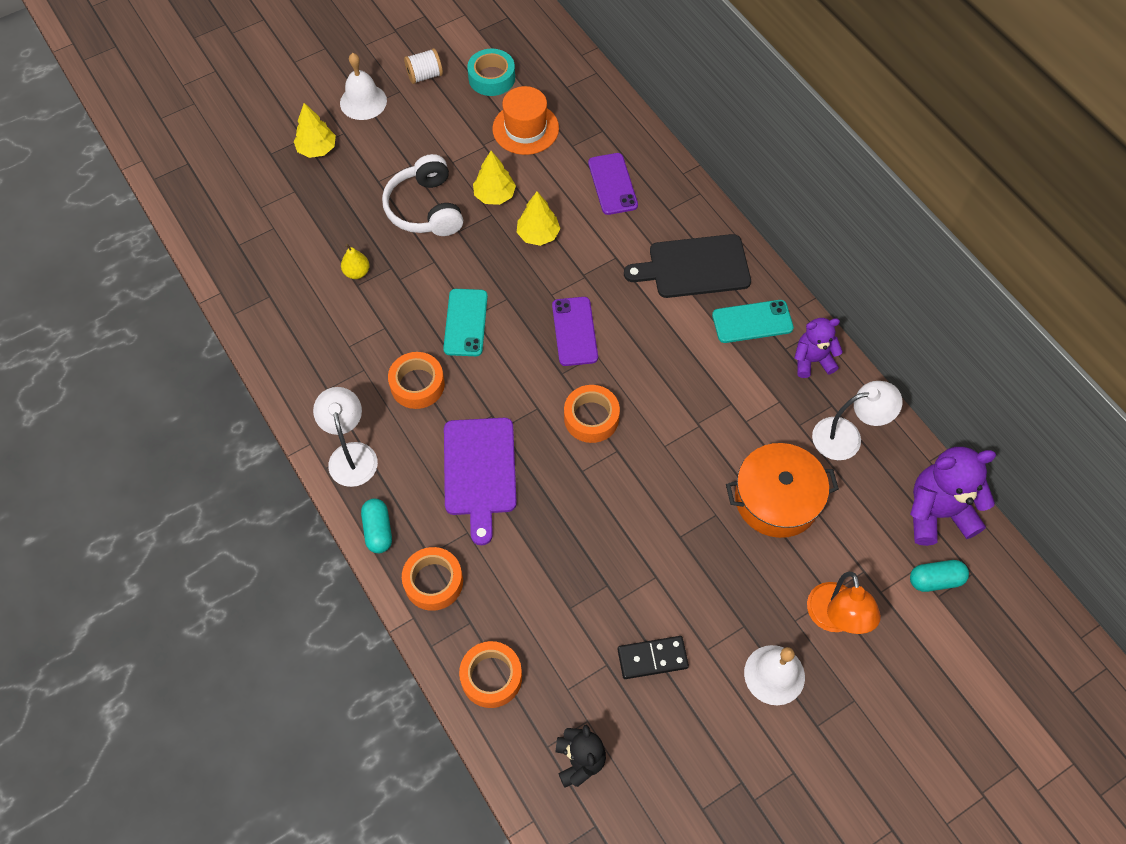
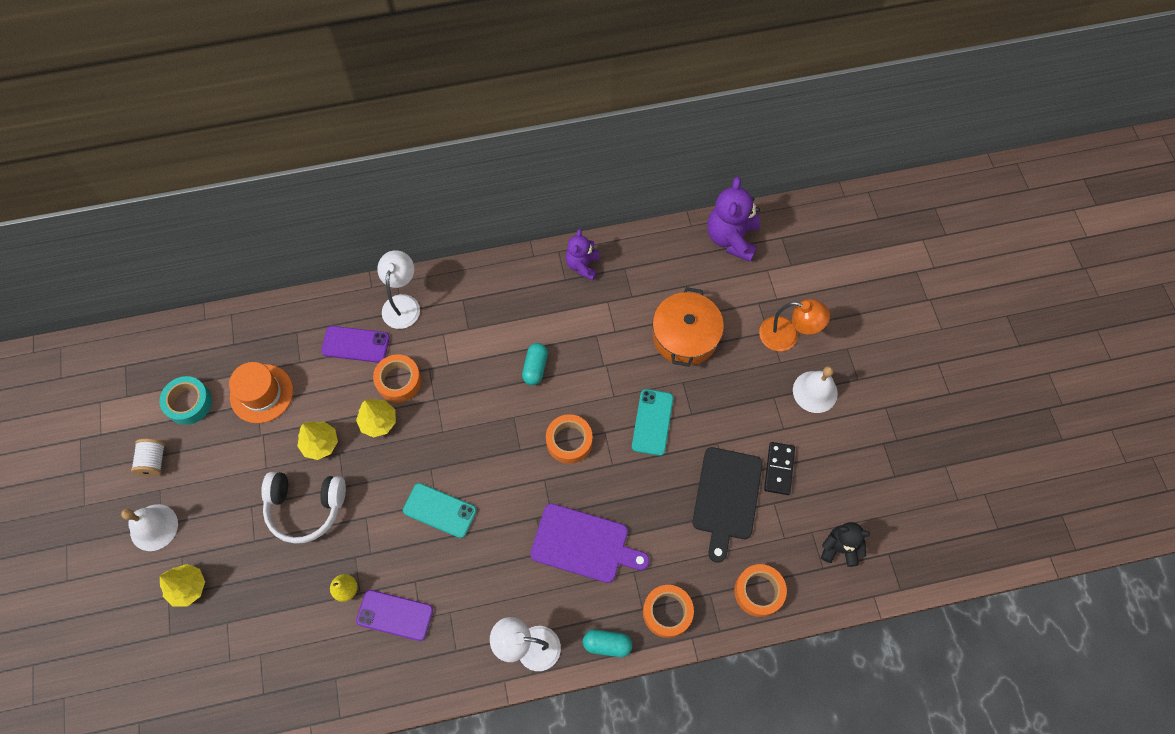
camera: 70 degrees left, 5 degrees up
(417, 384) = (483, 570): orange tape -> orange tape (398, 381)
(574, 331) = (485, 426): purple phone -> purple phone (395, 615)
(694, 267) = (465, 314): black cutting board -> black cutting board (726, 497)
(752, 322) = (532, 292): turquoise phone -> turquoise phone (652, 422)
(847, 436) = (653, 269): white lamp -> white lamp (403, 304)
(935, 580) = (779, 262): turquoise capsule -> turquoise capsule (535, 367)

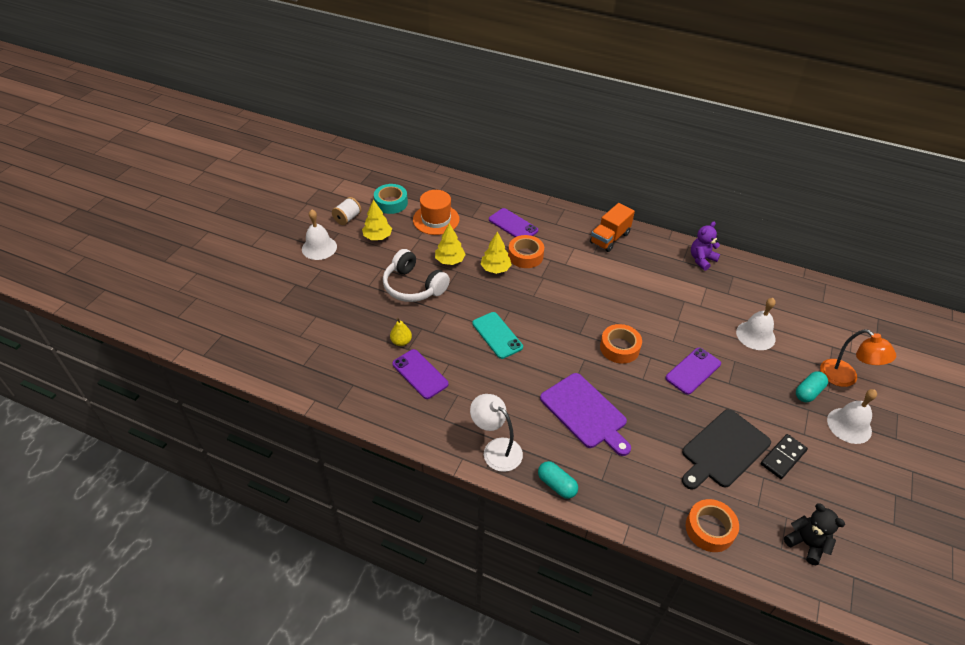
camera: 35 degrees right, 20 degrees down
(188, 587) = (311, 286): yellow tree -> yellow tree (377, 237)
(403, 304) = (559, 220): white lamp -> none
(472, 295) = (609, 238): none -> orange truck
(535, 367) = (625, 295): turquoise capsule -> turquoise capsule (808, 392)
(652, 422) = (693, 371): turquoise phone -> purple phone
(667, 612) = (620, 494): orange tape -> none
(685, 336) = (755, 335): orange pot -> white bell
(731, 238) = (833, 299): purple teddy bear -> none

